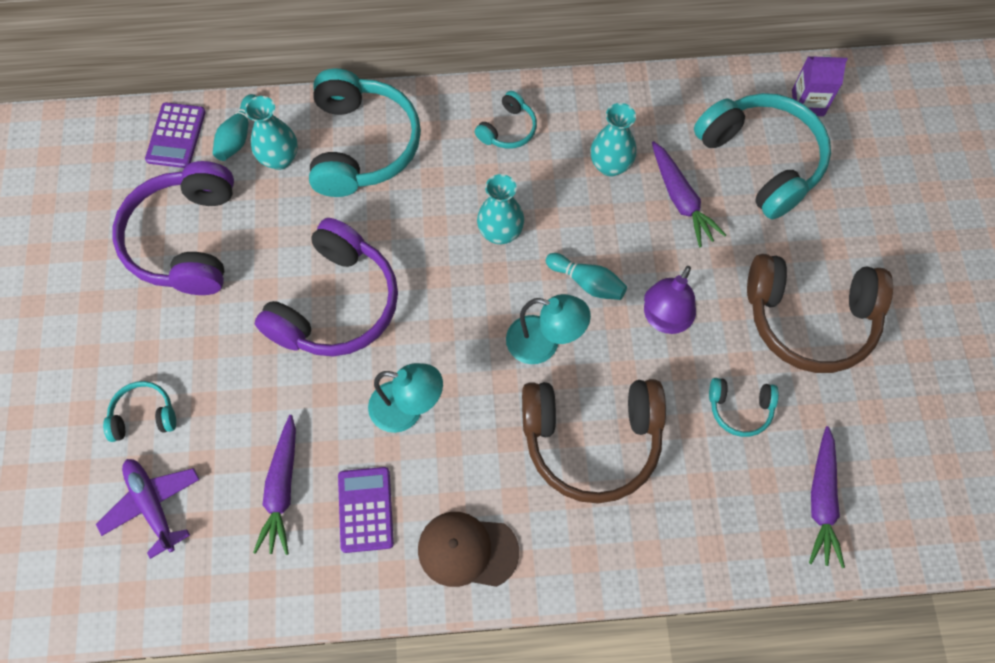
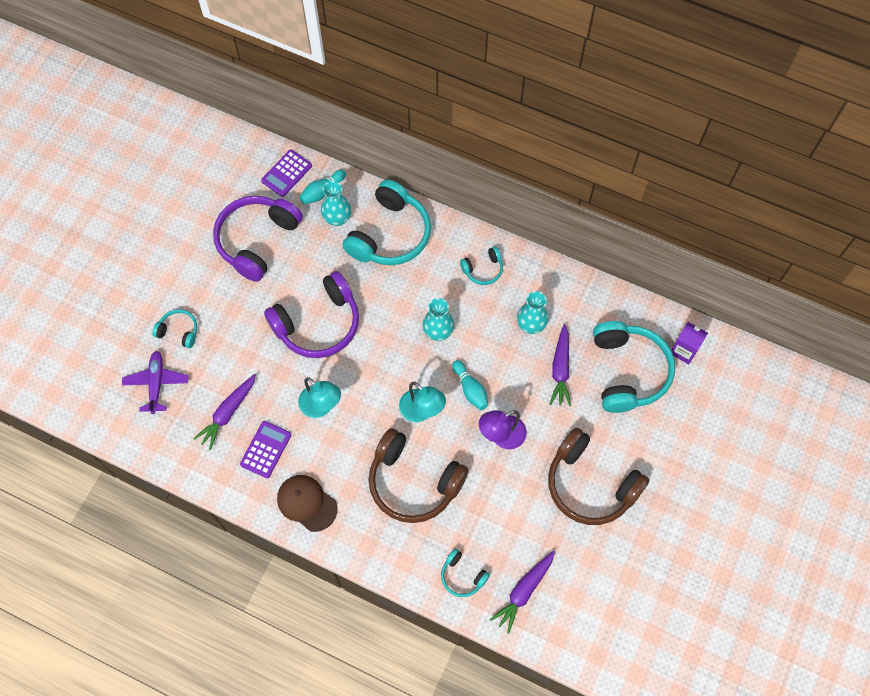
camera: 30 degrees right, 0 degrees up
(740, 409) = (511, 513): turquoise headphones -> turquoise headphones (462, 576)

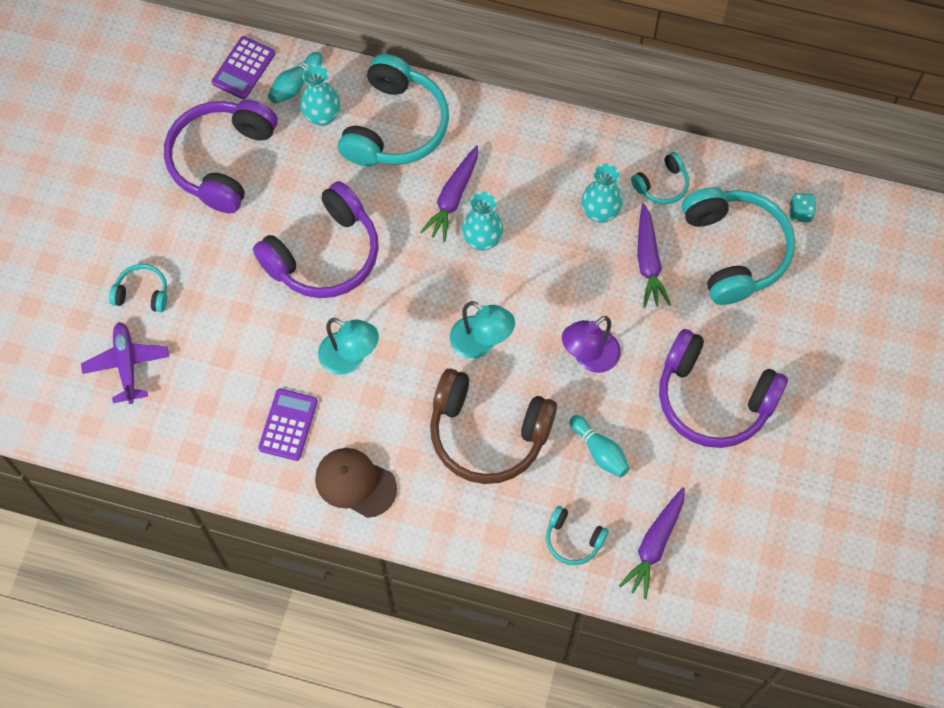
camera: 10 degrees left, 0 degrees up
(228, 413) = (229, 386): purple carrot -> purple carrot (453, 198)
(470, 389) = (538, 305): turquoise bowling pin -> turquoise bowling pin (599, 451)
(483, 270) = (525, 152): turquoise headphones -> turquoise headphones (662, 185)
(590, 484) = (713, 399): brown headphones -> purple headphones
(684, 350) = (800, 213): purple carton -> turquoise dice

